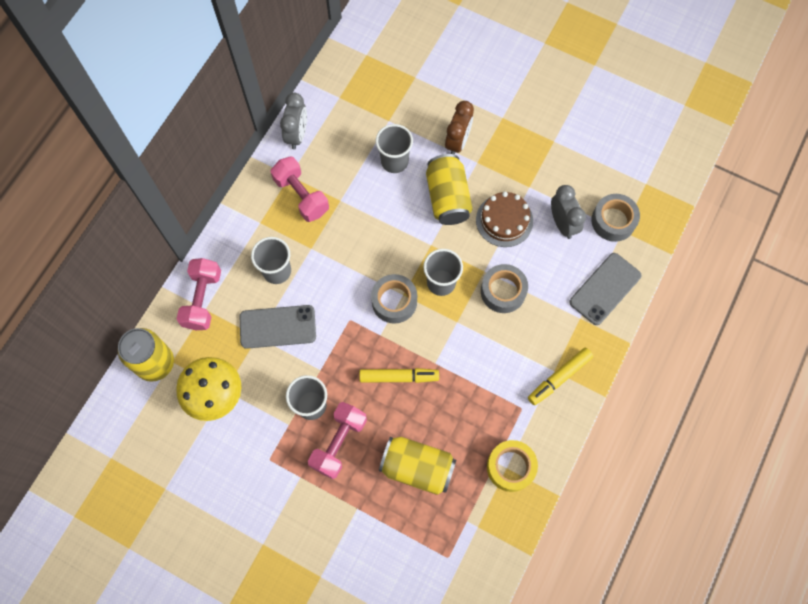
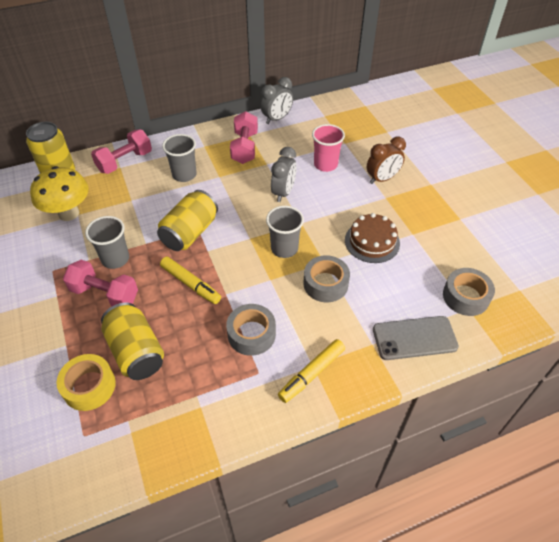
camera: 40 degrees right, 20 degrees down
(277, 326) = (149, 203): grey phone -> none
(339, 443) = (104, 294): pink dumbbell -> pink dumbbell turned 45 degrees clockwise
(394, 161) = (325, 164): grey cup -> pink cup
(394, 301) = (239, 238): grey tape -> grey tape (251, 334)
(447, 198) = (342, 204): yellow can -> yellow can (190, 232)
(510, 467) = (204, 409): yellow tape -> yellow tape (89, 386)
(559, 378) = (312, 374): yellow marker -> yellow marker turned 45 degrees counterclockwise
(562, 224) = (418, 272): grey clock -> grey clock (283, 192)

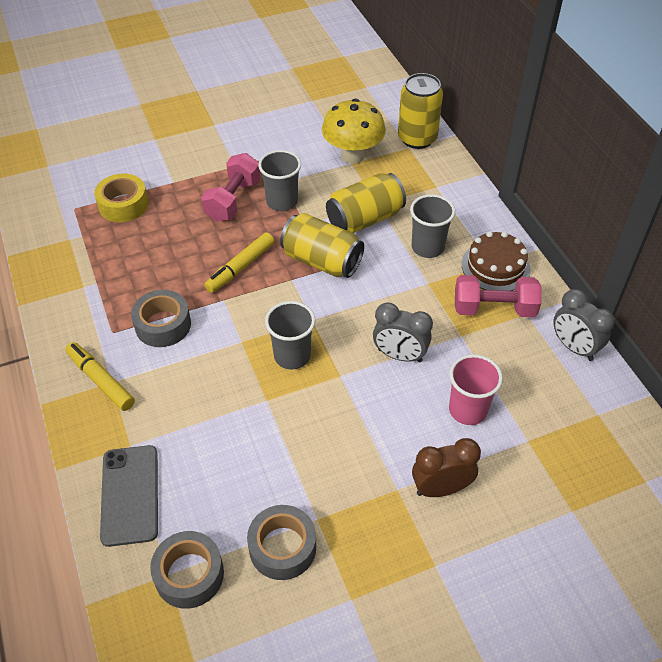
camera: 90 degrees right, 0 degrees up
(125, 161) = (447, 189): pink dumbbell -> none
(136, 351) = (156, 232): yellow can -> yellow can (365, 219)
(325, 284) = (229, 399): grey tape -> grey tape (282, 547)
(372, 241) = (302, 460): brown cake -> brown cake (495, 266)
(382, 179) = (441, 488): brown clock -> brown clock turned 105 degrees clockwise

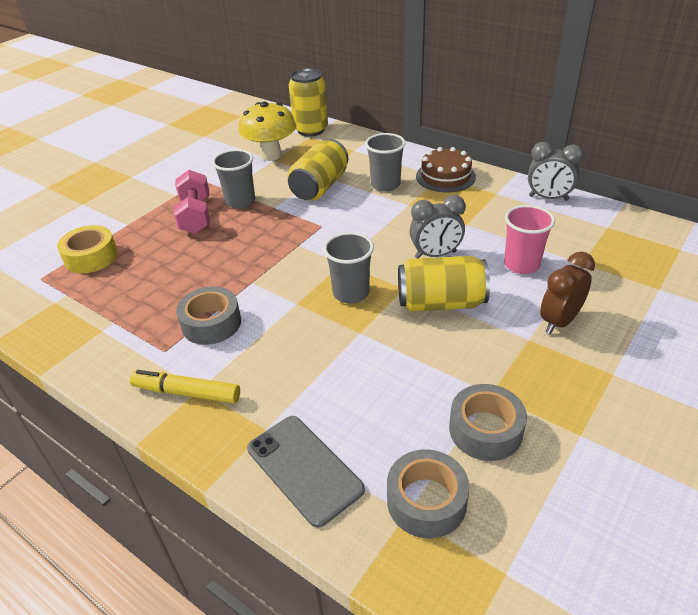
camera: 30 degrees left, 10 degrees down
(240, 267) = (246, 255): yellow marker -> none
(321, 261) = (311, 224): yellow can -> yellow can (441, 303)
(494, 309) = (471, 199): pink dumbbell -> none

